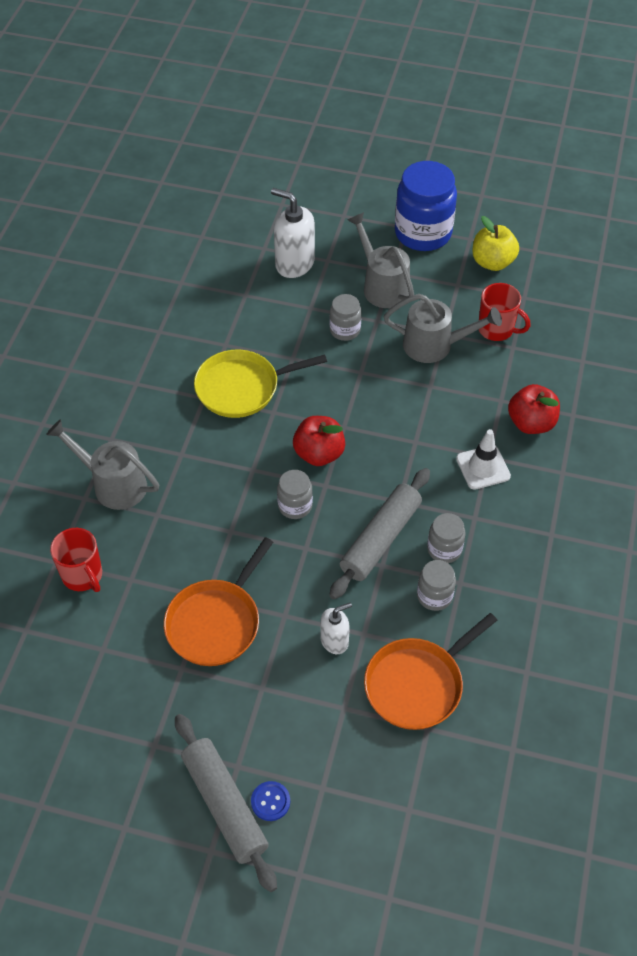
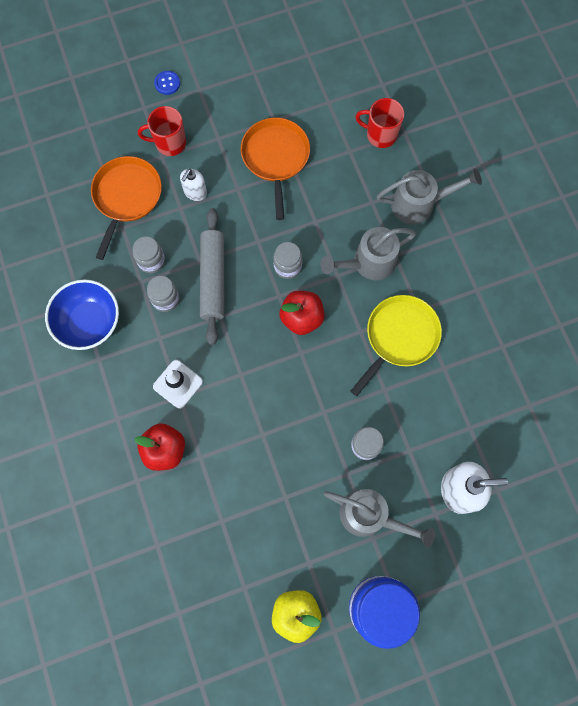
camera: 145 degrees right, 20 degrees up
(225, 805) = (190, 67): grey rolling pin -> none
(435, 345) = (284, 479): grey watering can -> grey watering can (368, 263)
(497, 329) = (245, 532): red mug -> red mug (169, 143)
(541, 574) = (89, 322): none -> blue bowl

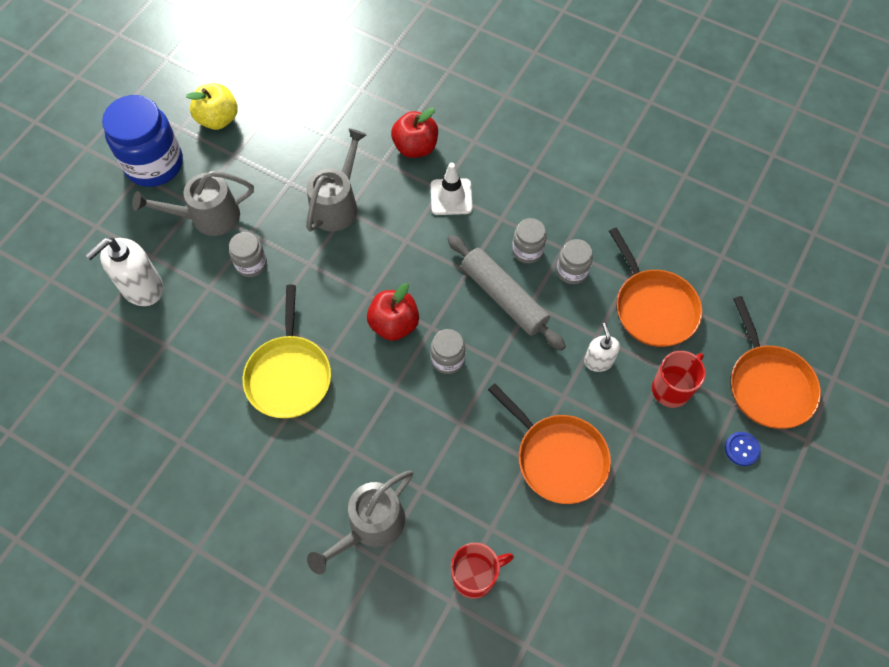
camera: 140 degrees right, 10 degrees down
(89, 322) = (569, 187): blue bowl -> none
(112, 102) = (768, 385): none -> orange pan
(368, 263) = (374, 421): grey watering can -> grey watering can (337, 204)

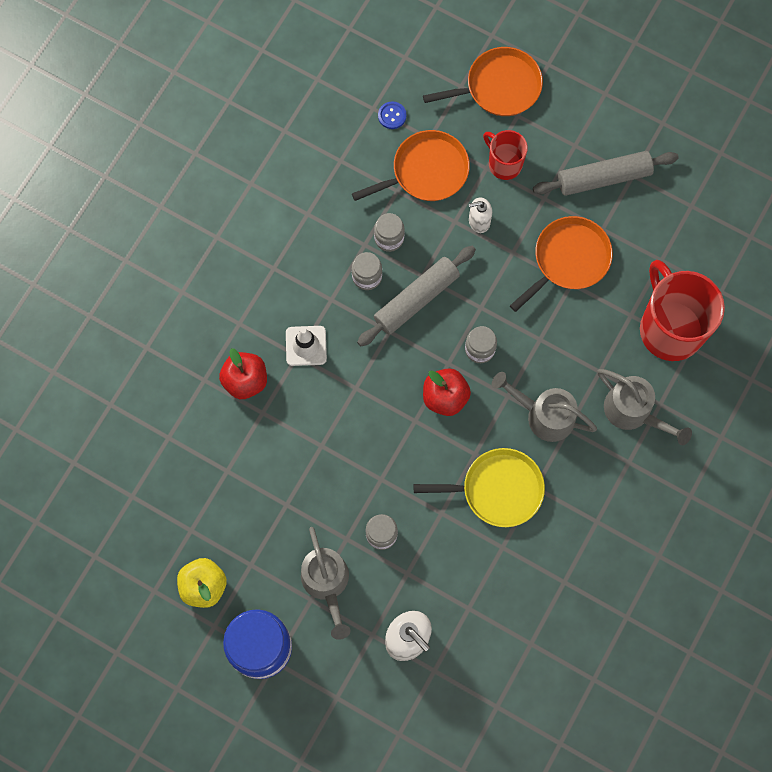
camera: 90 degrees left, 10 degrees up
(337, 204) = (312, 455): grey watering can -> grey watering can (543, 415)
(475, 576) = (670, 328): red mug -> red mug, size x1.86
(666, 502) = (603, 178): none -> grey rolling pin
(742, 449) = (556, 115): blue button -> blue button (392, 116)

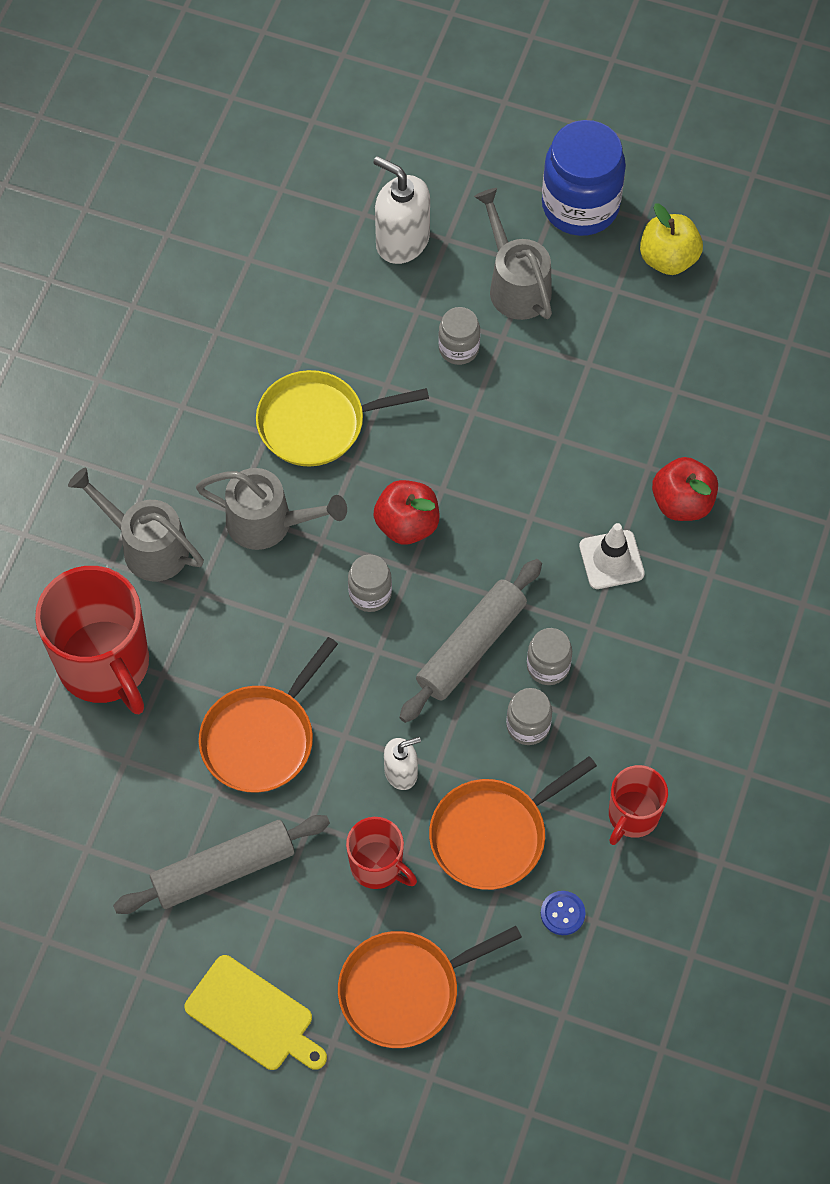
camera: 170 degrees right, 10 degrees down
(333, 168) = (632, 816): none -> red mug
(595, 87) = (253, 1016): none -> yellow cutting board

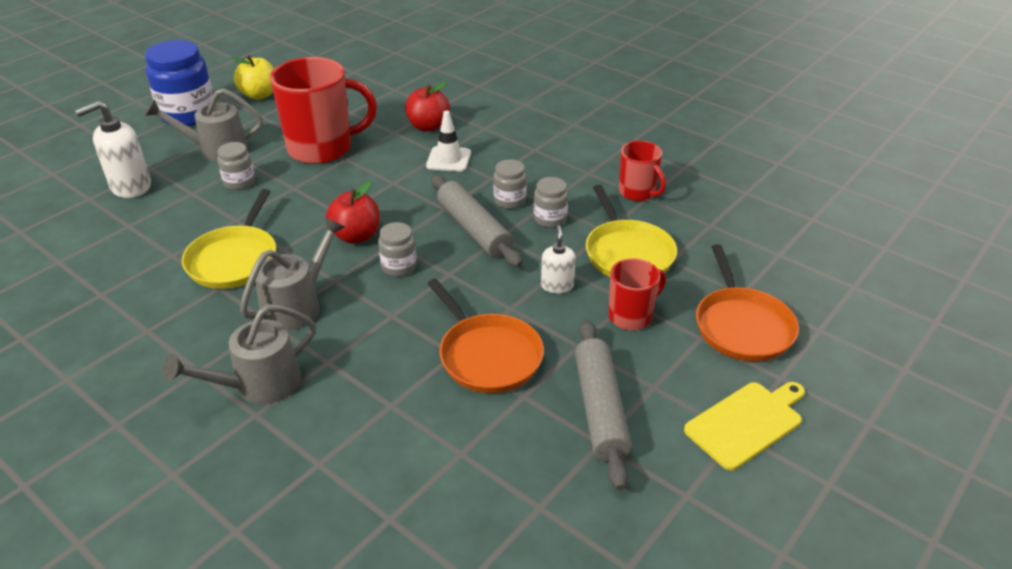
camera: 70 degrees left, 25 degrees down
(105, 665) = (355, 444): red mug -> red mug (322, 148)
(493, 835) = (627, 253): orange pan -> yellow pan
(562, 913) = (700, 237): blue button -> none

